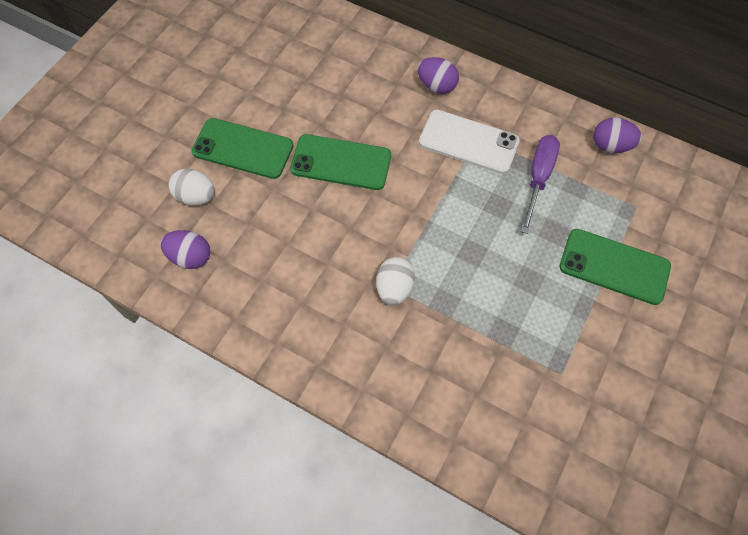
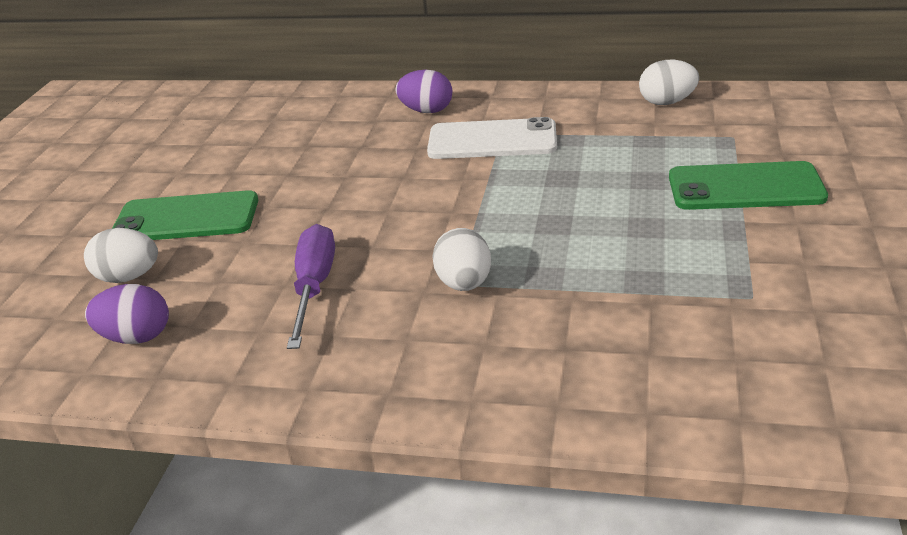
camera: 15 degrees left, 30 degrees down
(341, 162) = (331, 196): green phone -> none
(538, 178) = (598, 145): purple screwdriver -> purple screwdriver (314, 287)
(610, 146) = (667, 102): purple egg -> white egg

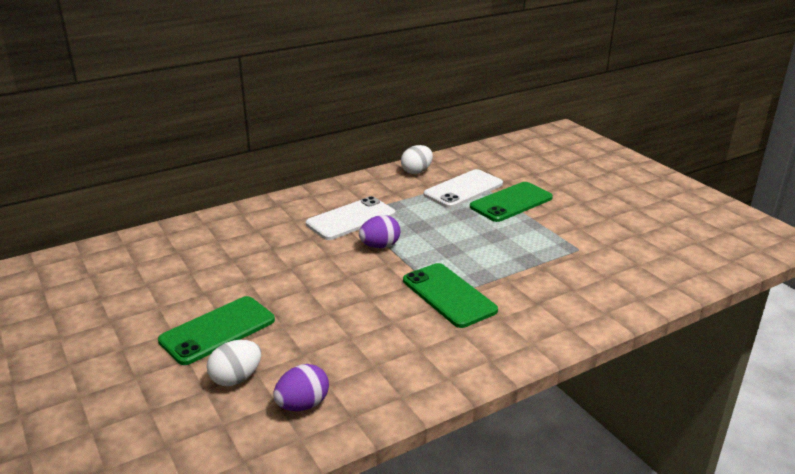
camera: 45 degrees left, 5 degrees down
(314, 287) = (370, 331): purple screwdriver -> none
(426, 111) = (283, 214): purple egg -> purple egg (380, 246)
(464, 284) = (449, 295): white egg -> green phone
(698, 146) = (463, 189): none -> white phone

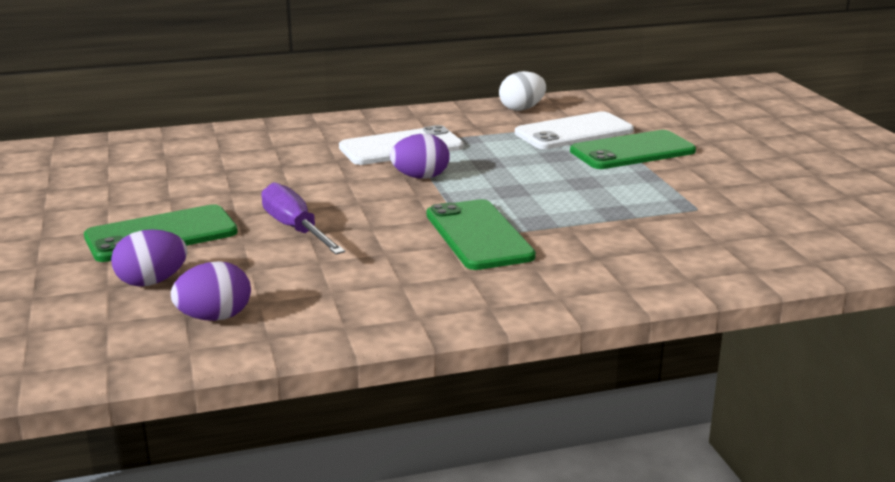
camera: 15 degrees right, 5 degrees down
(236, 378) = (152, 282): white egg -> purple egg
(316, 309) = (295, 229): none -> purple screwdriver

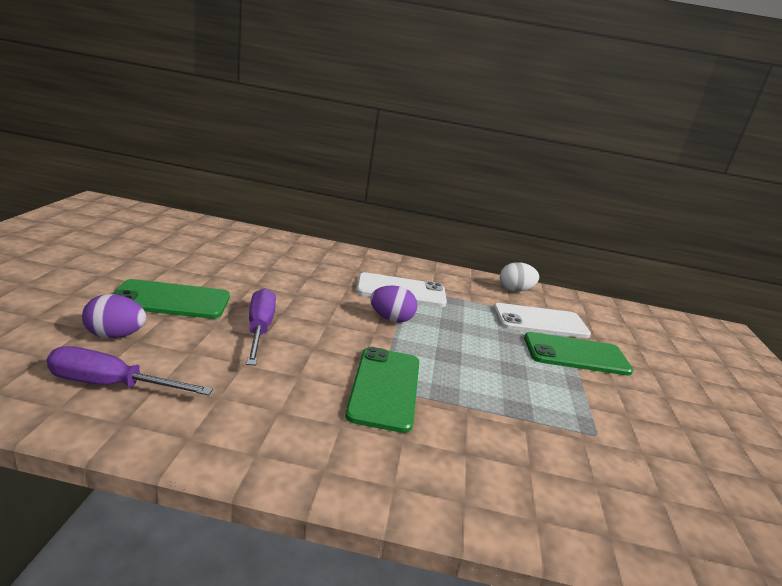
camera: 20 degrees right, 0 degrees up
(214, 317) = (112, 385): purple egg -> purple screwdriver

